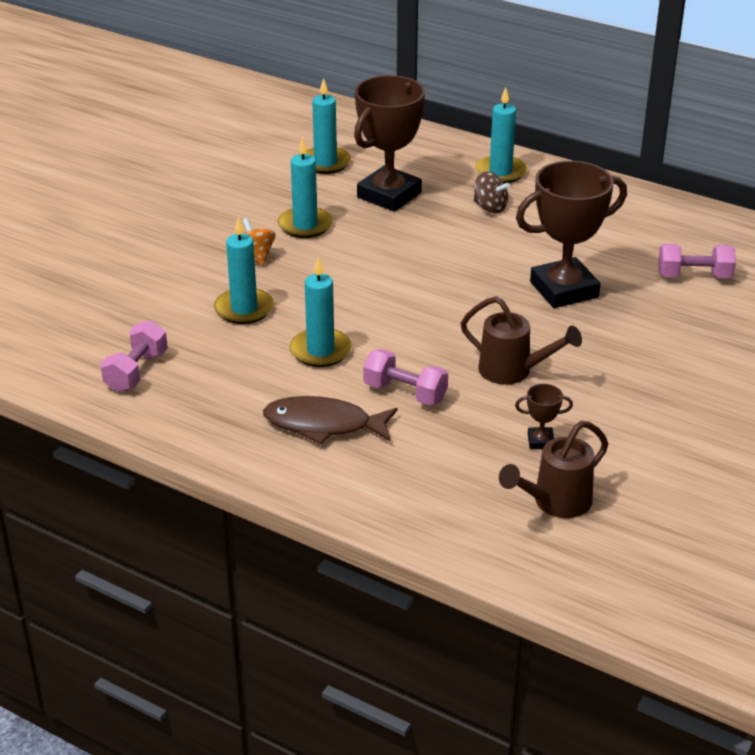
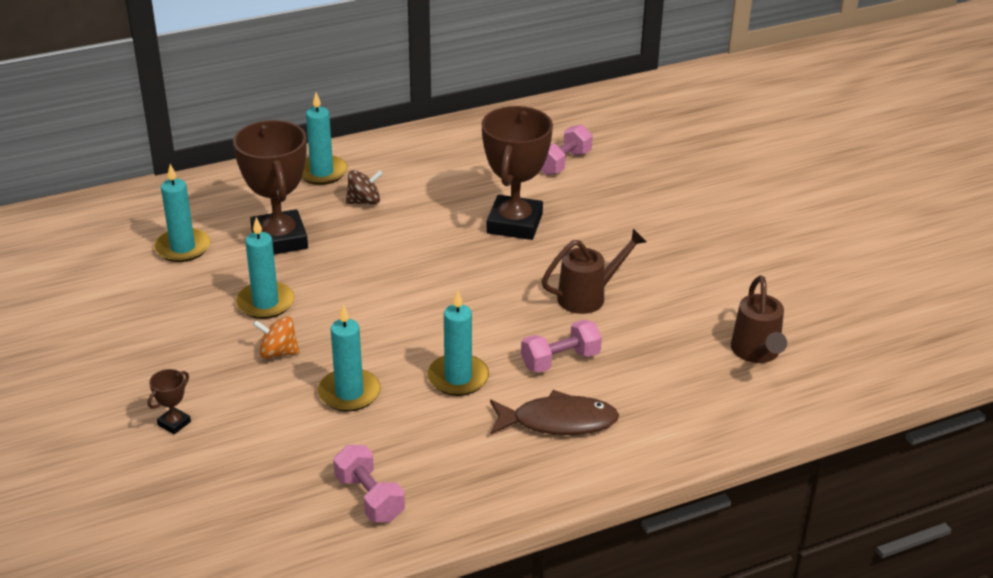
camera: 55 degrees left, 0 degrees up
(323, 425) = (558, 421): brown fish -> brown fish turned 135 degrees counterclockwise
(540, 441) = (683, 325): brown trophy -> brown trophy (174, 423)

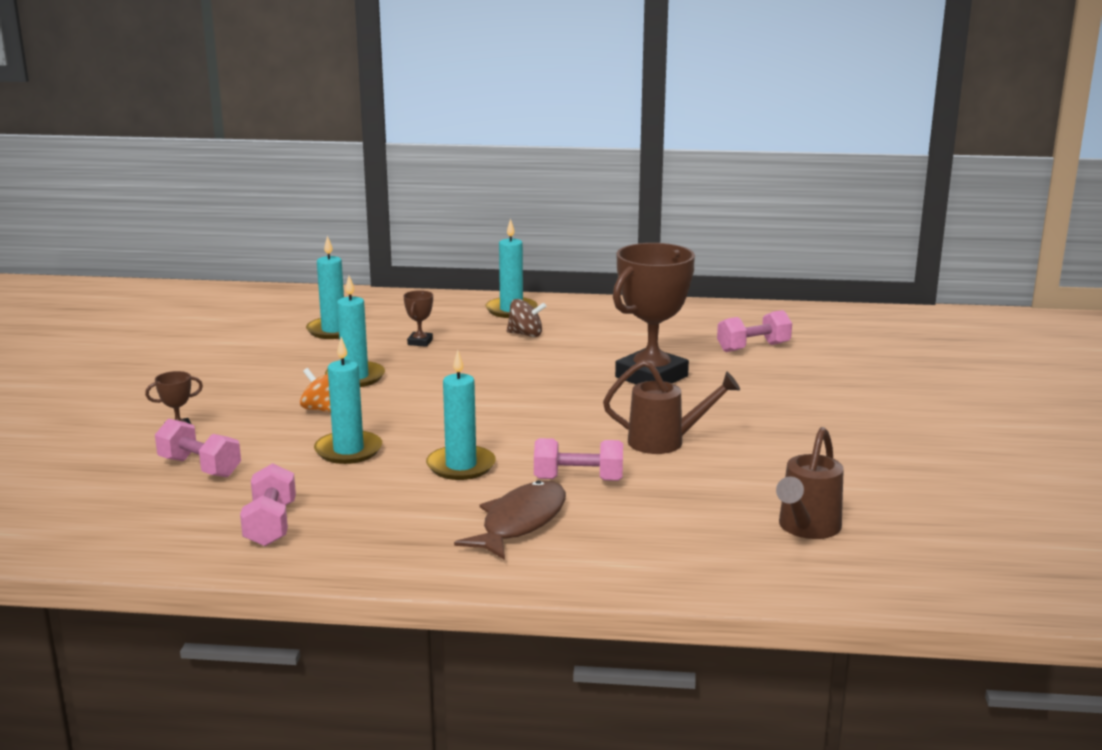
camera: 30 degrees right, 15 degrees down
(240, 458) = (200, 467): none -> pink dumbbell
(279, 239) = (420, 342): brown trophy -> brown trophy, size x0.41
(558, 421) = (520, 522): brown fish -> brown fish turned 90 degrees counterclockwise

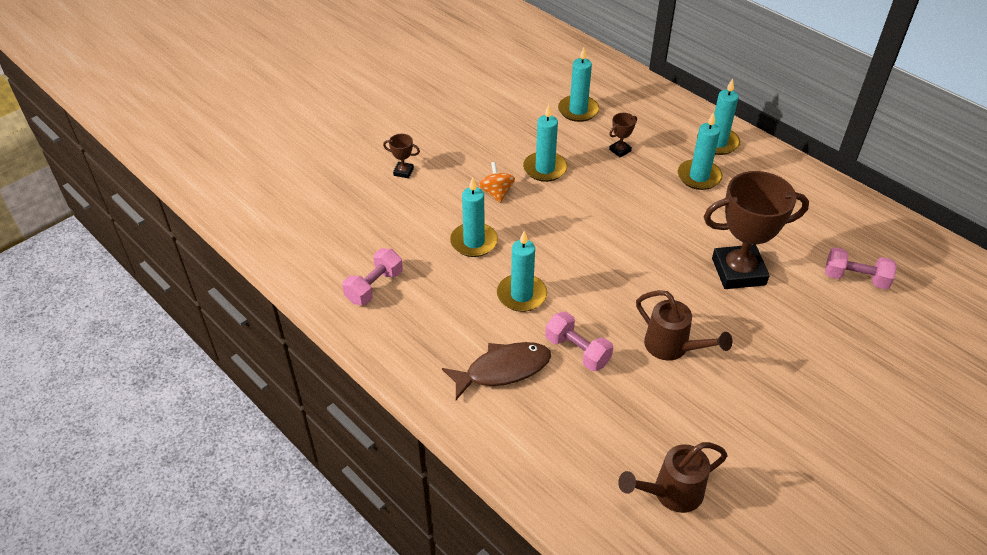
camera: 40 degrees right, 25 degrees up
(200, 467) = (385, 212): pink dumbbell -> none
(526, 334) = (699, 177): brown spinning top -> turquoise candle

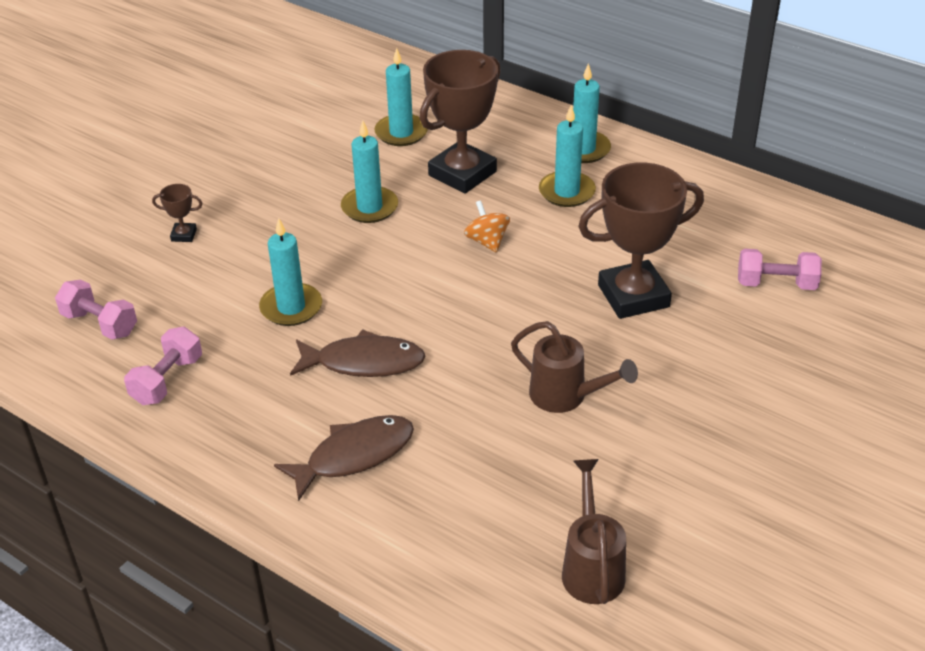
camera: 10 degrees left, 5 degrees down
(496, 193) = (311, 245): orange spinning top -> orange spinning top (487, 241)
(521, 295) = (364, 362): turquoise candle -> brown fish
(577, 351) = (446, 419): pink dumbbell -> pink dumbbell (100, 324)
(620, 150) = (462, 173): brown trophy -> brown trophy, size x2.41
(671, 493) = (592, 567): brown watering can -> brown watering can turned 120 degrees clockwise

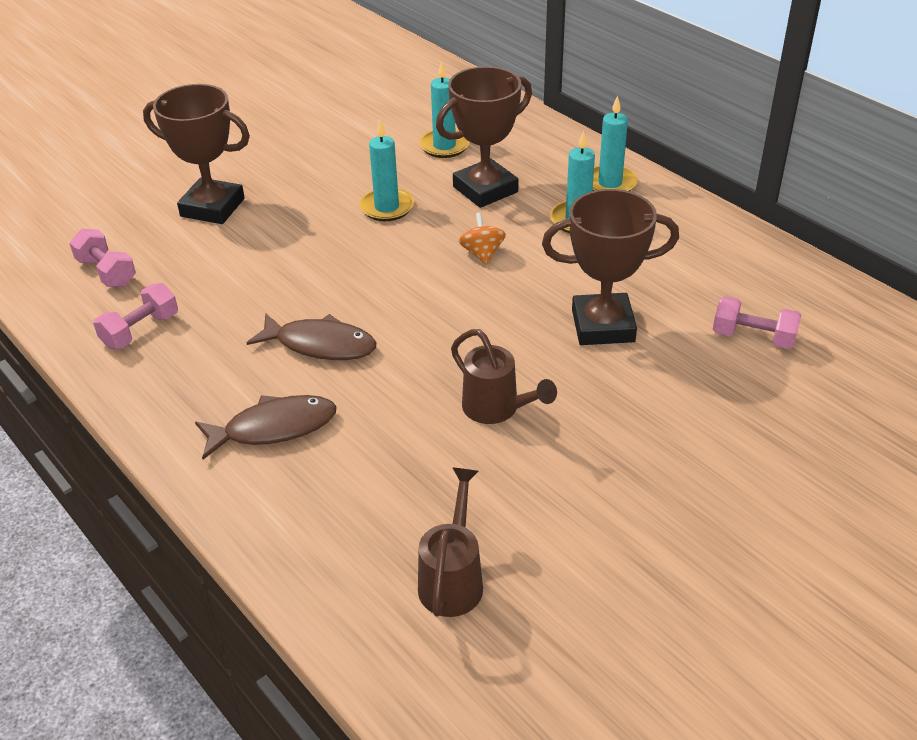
camera: 15 degrees right, 0 degrees up
(184, 235) = (212, 207): brown trophy -> brown trophy, size x2.41
(291, 307) = (277, 285): turquoise candle -> none

